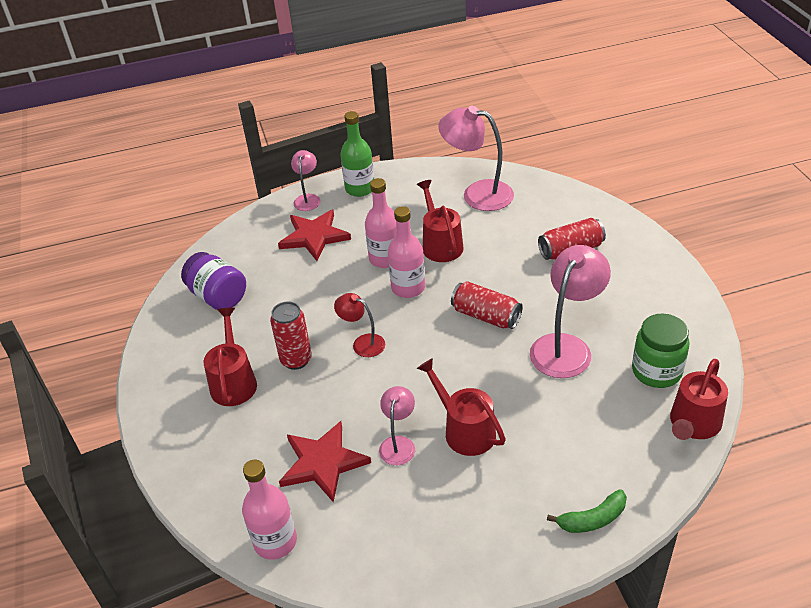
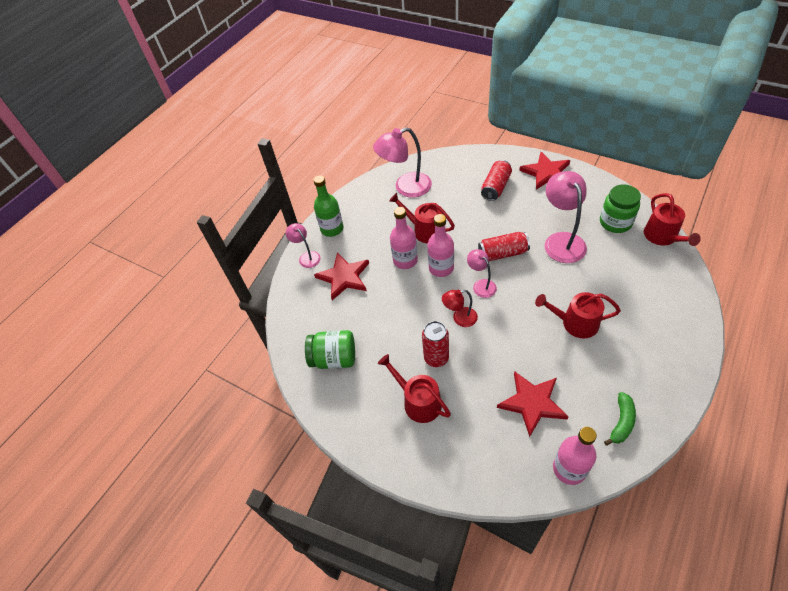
camera: 40 degrees left, 10 degrees up
(218, 297) = (334, 358): purple jar -> green jar
(398, 444) = (554, 358): pink lamp -> pink lamp (481, 285)
(592, 519) = (685, 318): green banana -> green banana (621, 422)
(650, 270) = (546, 173): none -> red star

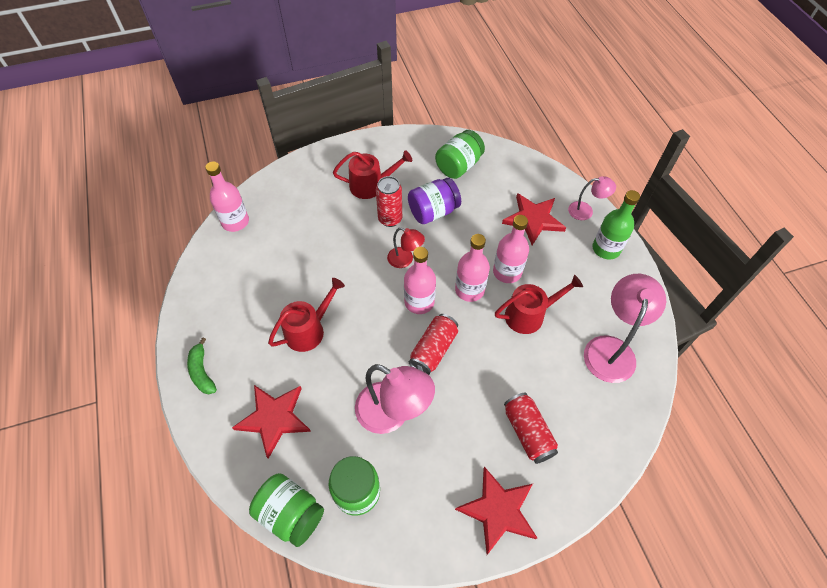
camera: 125 degrees right, 5 degrees up
(399, 337) = (433, 212): none -> purple jar
(460, 318) = (405, 260): red lamp -> red lamp turned 90 degrees clockwise
(481, 285) = (419, 302): pink lamp -> pink bottle
(532, 403) = (292, 242): red star -> red star (274, 418)
(621, 422) = (217, 277): green banana -> green banana (202, 372)
(662, 237) = (291, 514): red watering can -> green jar

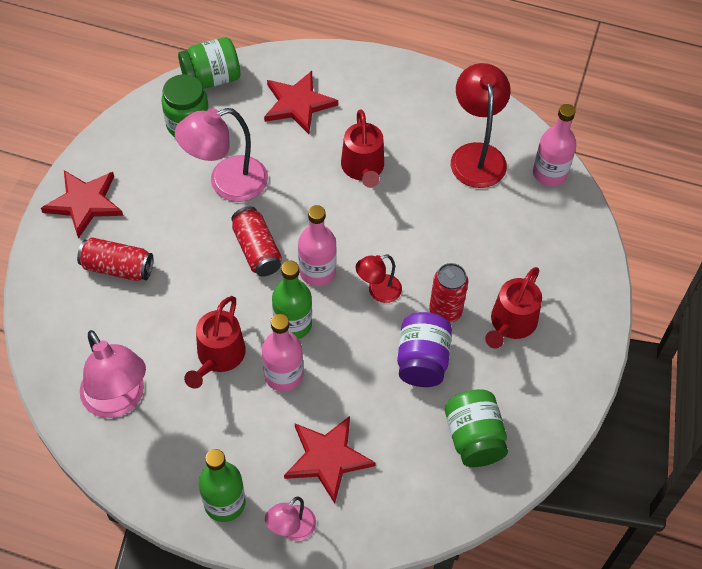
camera: 125 degrees right, 0 degrees up
(202, 372) = (385, 77): green banana -> none
(246, 269) = (476, 155): none -> red lamp
(469, 290) = (293, 324): pink bottle -> green bottle

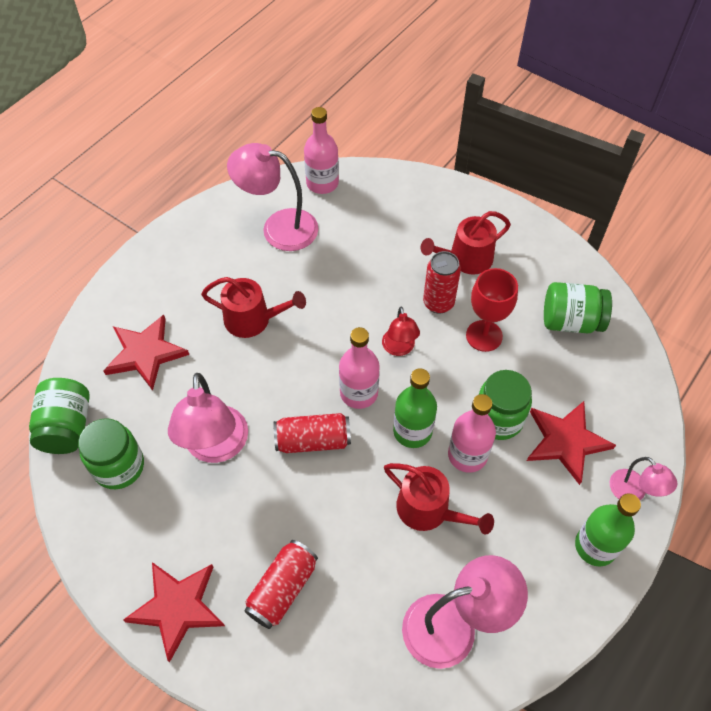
camera: 70 degrees left, 0 degrees up
(331, 393) = (498, 419): none -> green jar
(422, 361) = (484, 336): purple jar -> red goblet
(476, 155) = (278, 227): red lamp -> pink lamp
(511, 323) = (466, 259): red watering can -> red watering can turned 105 degrees clockwise

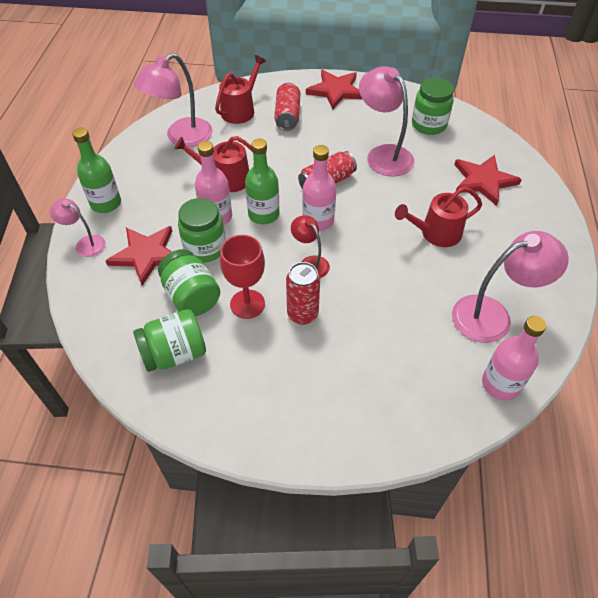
camera: 150 degrees right, 5 degrees down
(67, 427) = (480, 128): green jar -> green jar (191, 296)
(466, 259) = (303, 369): red watering can -> red watering can (240, 110)

